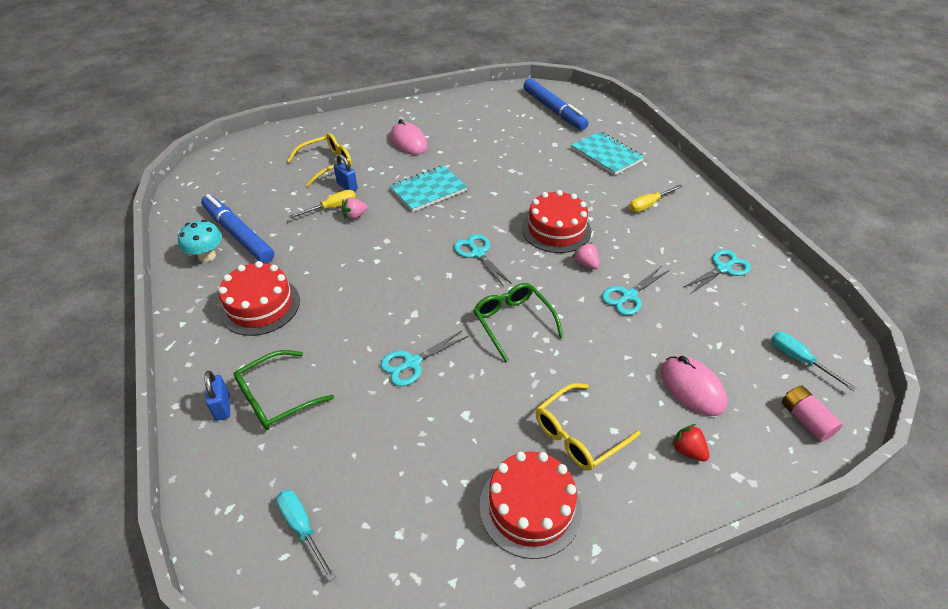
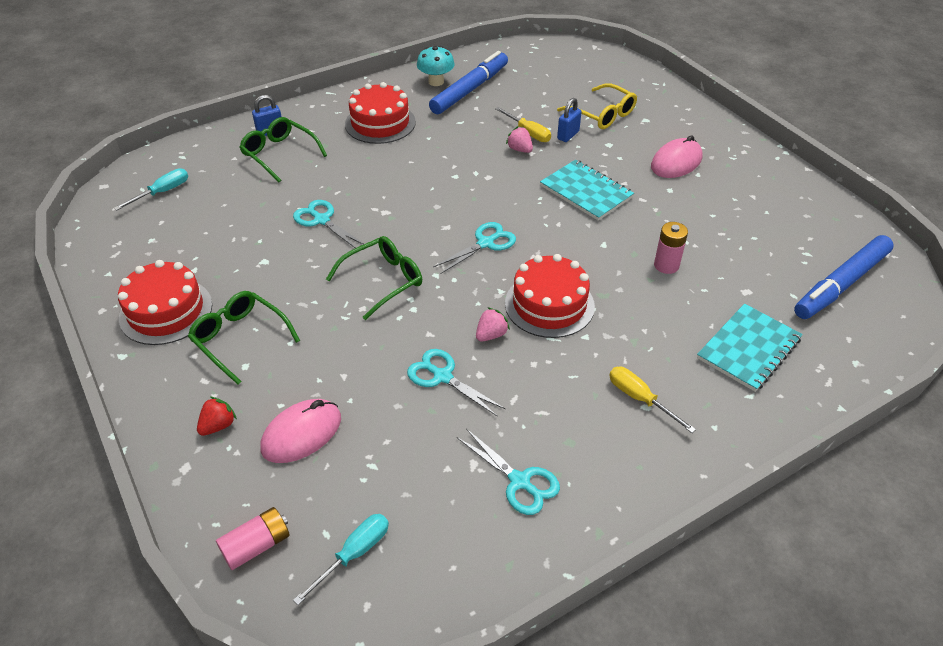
camera: 80 degrees right, 0 degrees up
(523, 169) = (666, 265): none -> pink battery
(579, 434) = (240, 339): yellow glasses -> green glasses

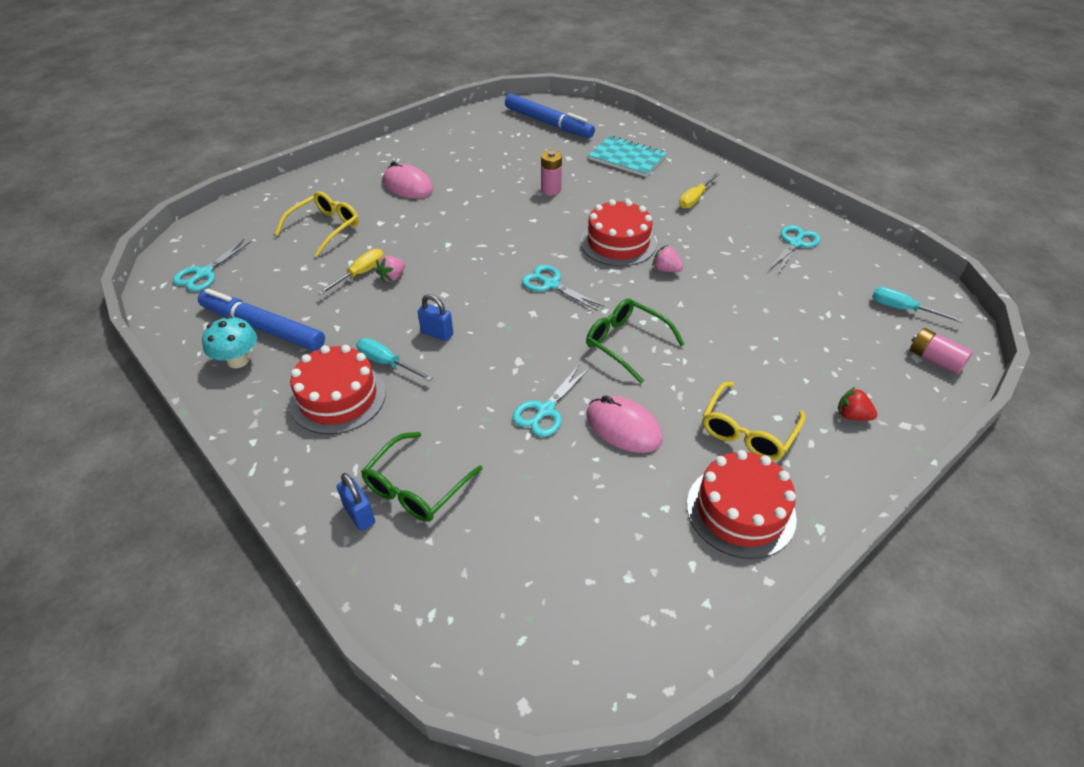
camera: 100 degrees left, 0 degrees up
(162, 192) = (525, 606): turquoise screwdriver -> turquoise screwdriver (386, 363)
(240, 339) = (748, 430): green glasses -> yellow glasses
(301, 433) = (826, 359): pink mouse -> pink mouse (623, 427)
(442, 376) = (723, 290): turquoise scissors -> turquoise scissors (204, 273)
(568, 135) = (364, 247): blue padlock -> blue padlock (437, 334)
(586, 192) = (460, 232): turquoise notebook -> none

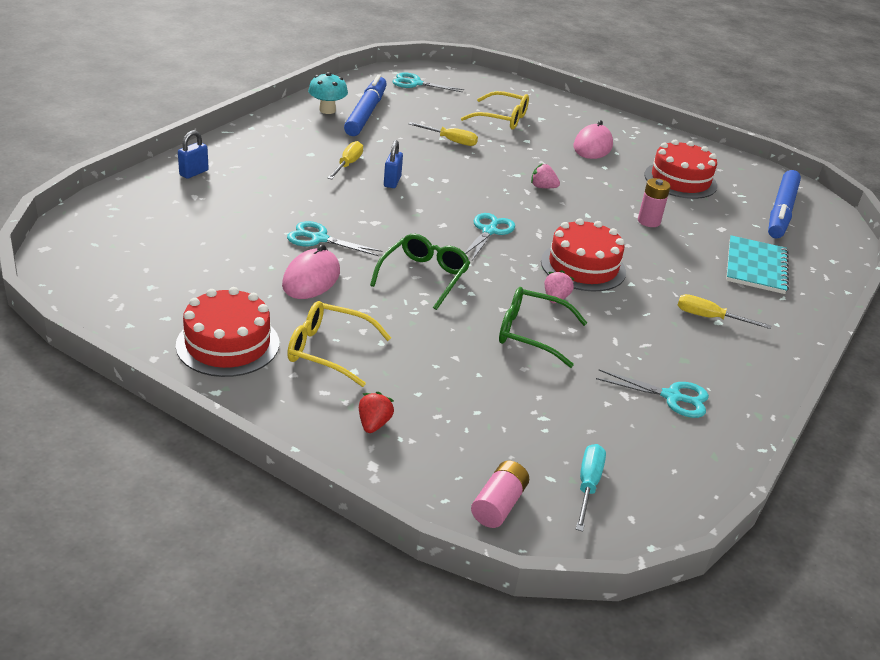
camera: 70 degrees right, 10 degrees down
(338, 397) = (303, 151): red cake -> red cake (680, 180)
(386, 363) = (348, 164): turquoise screwdriver -> yellow screwdriver
(392, 277) = (454, 155): pink strawberry -> pink strawberry (543, 187)
(416, 487) = (223, 191): green glasses -> green glasses (532, 334)

